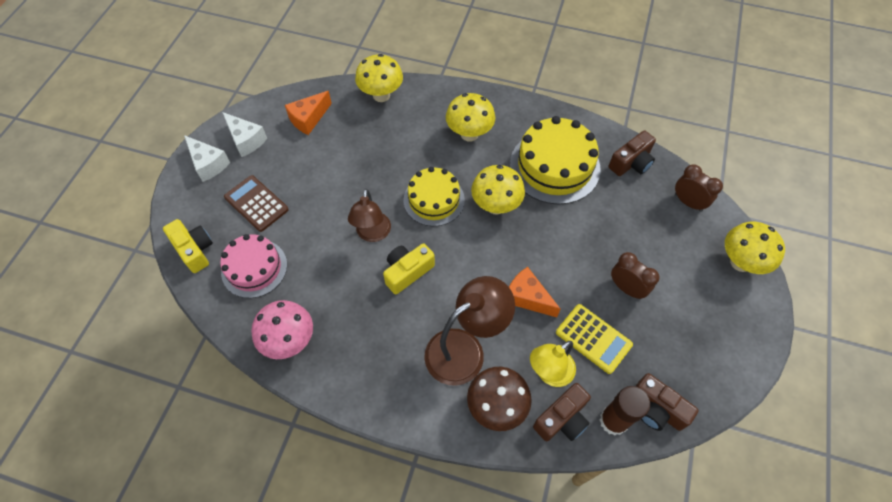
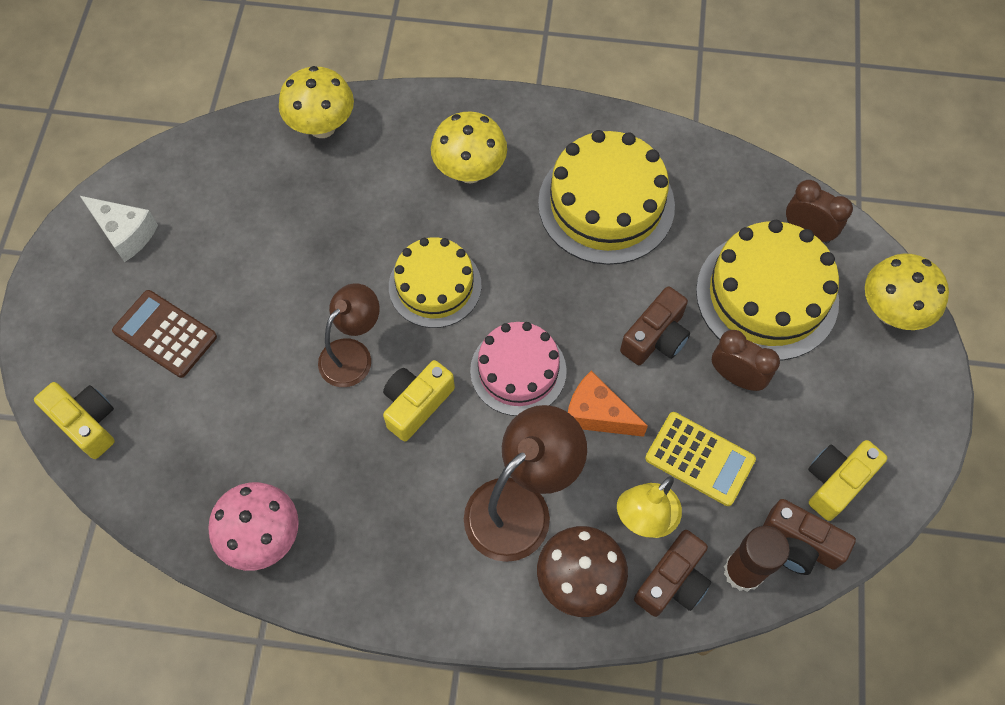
camera: 10 degrees left, 5 degrees up
(208, 164) = (74, 282): white cheese -> none
(254, 268) = (185, 436): pink cake -> pink cake (518, 370)
(308, 119) = (216, 183): orange cheese -> none
(372, 234) = (353, 354): brown lamp -> brown lamp turned 135 degrees counterclockwise
(496, 206) = (529, 281): yellow mushroom -> none
(631, 163) = (718, 181): brown camera -> brown camera (655, 337)
(655, 239) = (767, 295): none -> yellow cake
(688, 370) = (836, 482): none -> yellow camera

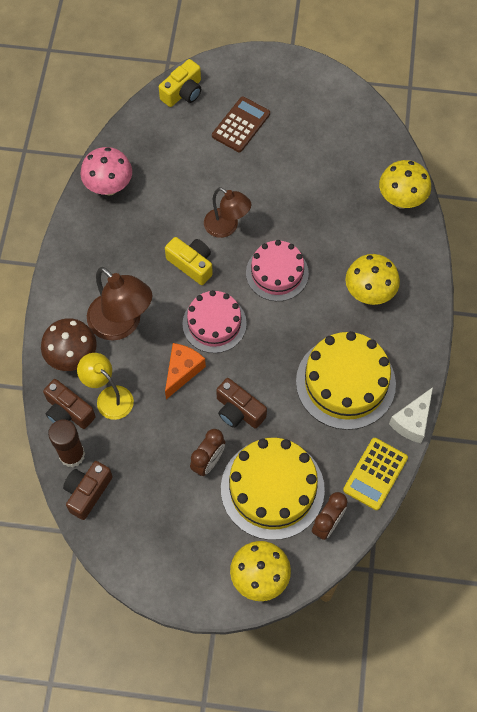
camera: 90 degrees right, 0 degrees up
(125, 233) = (312, 96): white cheese -> white cheese (412, 421)
(435, 285) = (277, 273): yellow cake -> pink cake
(699, 459) = (149, 433): yellow calculator -> yellow calculator (375, 474)
(836, 482) = (129, 521): yellow camera -> none

